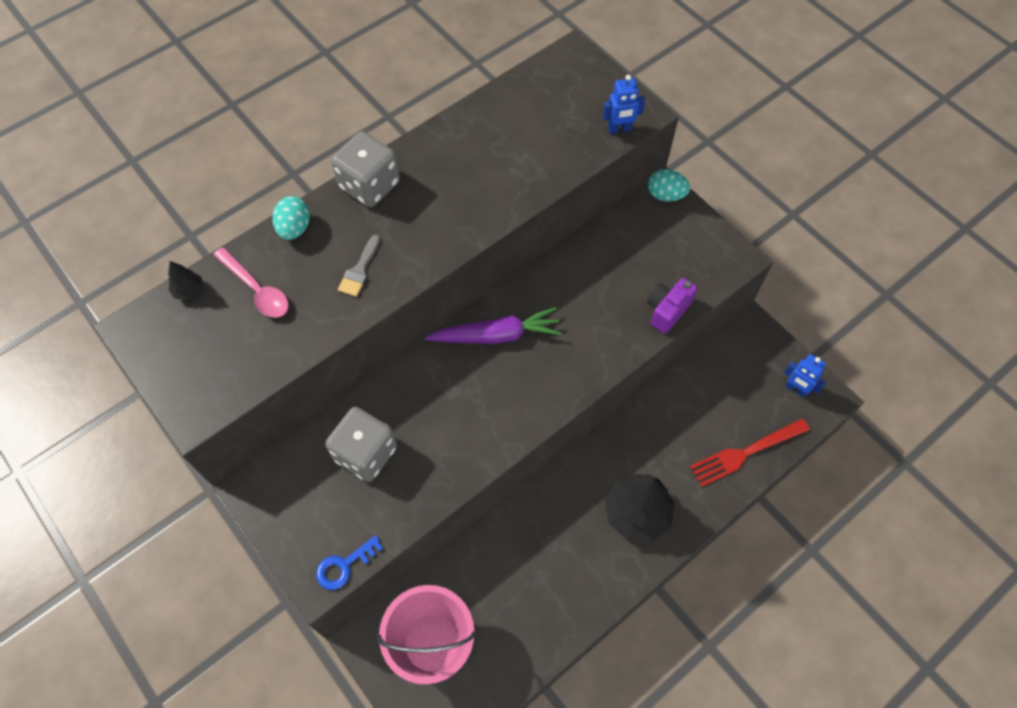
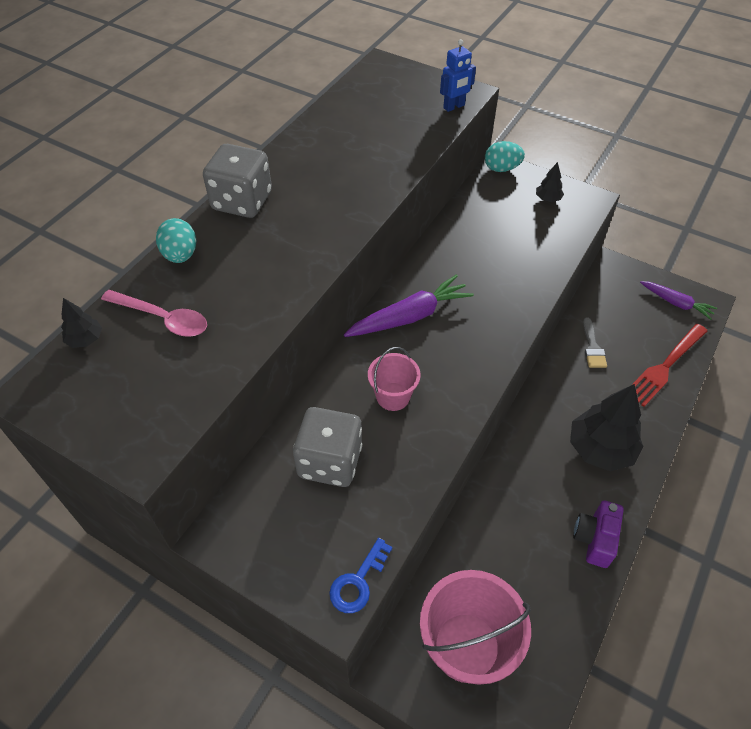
camera: 20 degrees left, 10 degrees down
(360, 270) = (266, 273): grey brush -> grey brush (592, 347)
(445, 411) = (393, 396): none -> pink bucket
(667, 311) = (554, 254): purple camera -> purple camera (594, 539)
(694, 245) = (548, 199): none -> black tree
(795, 389) = (676, 303): blue robot -> purple carrot

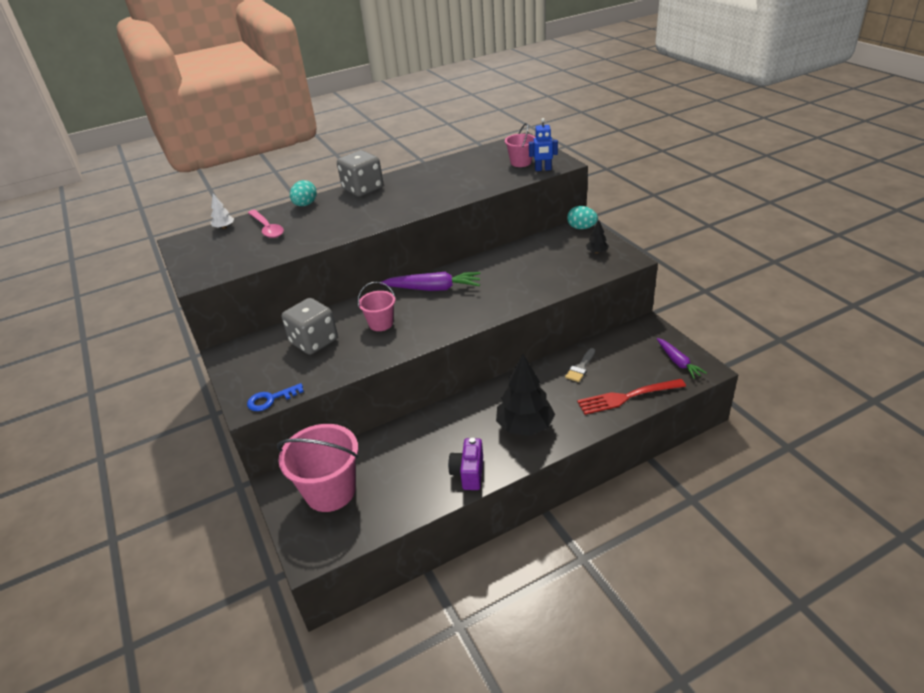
camera: 35 degrees right, 15 degrees down
(85, 339) = (224, 227): black tree -> white tree
(416, 102) = (521, 162): none -> pink bucket
(594, 539) = (468, 473): purple camera -> purple camera turned 45 degrees counterclockwise

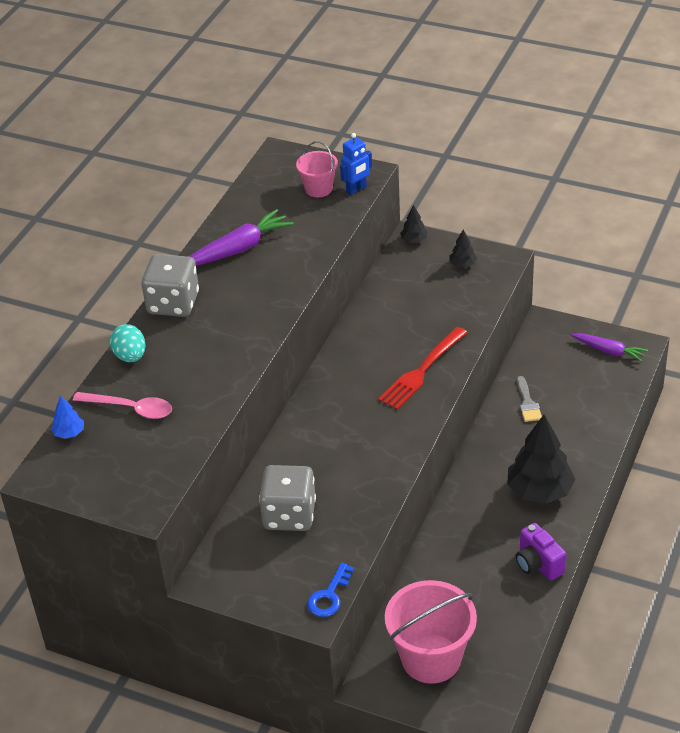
camera: 40 degrees left, 5 degrees up
(224, 227) = (69, 433): white tree -> blue tree
(381, 323) = (336, 458): pink bucket -> none
(433, 288) = (341, 390): purple carrot -> purple carrot (237, 249)
(581, 228) = (414, 240): turquoise egg -> black tree
(627, 397) = (599, 411): red fork -> red fork (422, 371)

